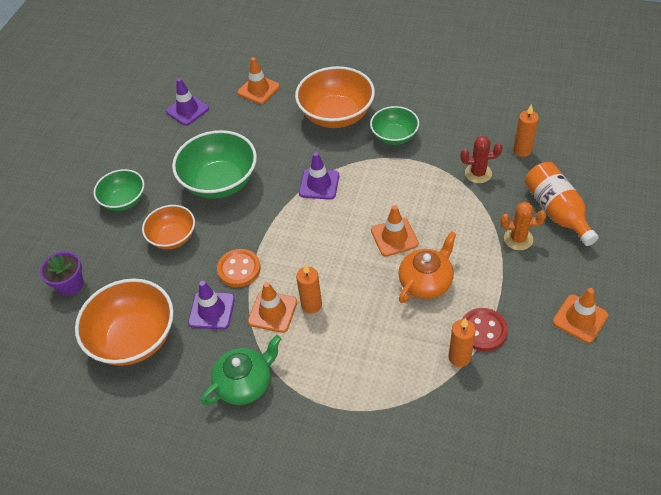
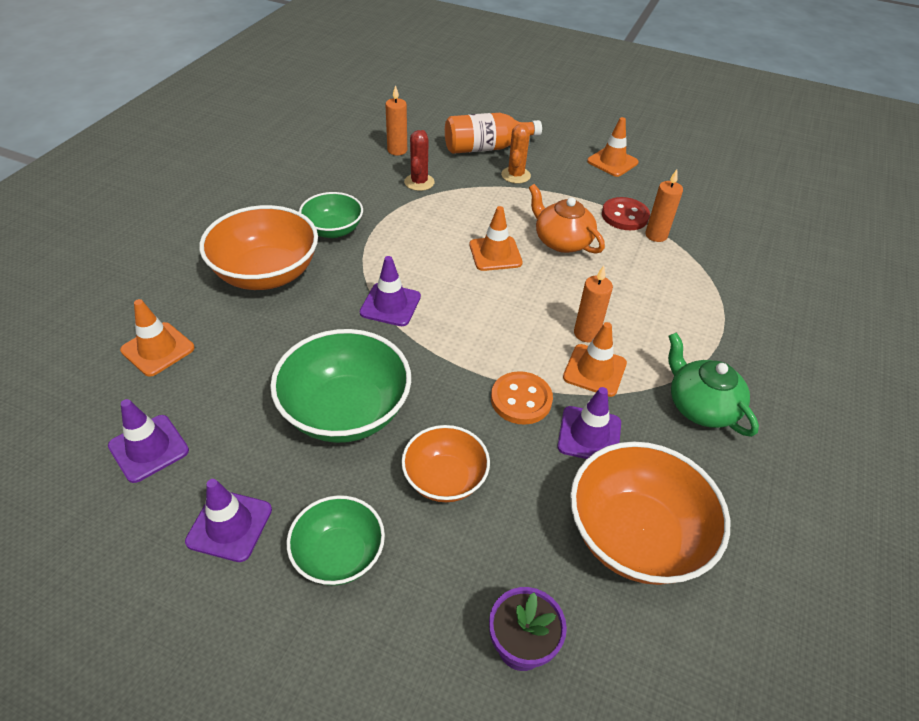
camera: 90 degrees left, 5 degrees down
(141, 154) = (229, 525): none -> purple traffic cone

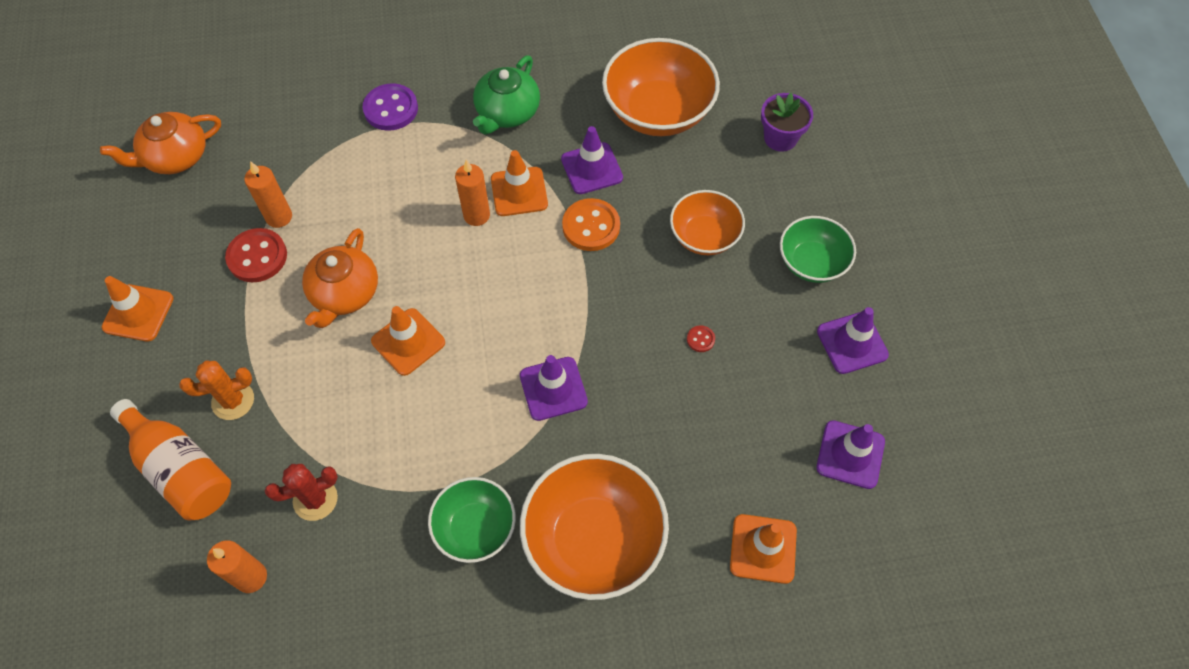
camera: 120 degrees left, 15 degrees up
(346, 411) = (700, 339): green bowl -> red button
(745, 331) = (391, 109): none -> purple button
(746, 209) = (175, 157): none -> orange teapot

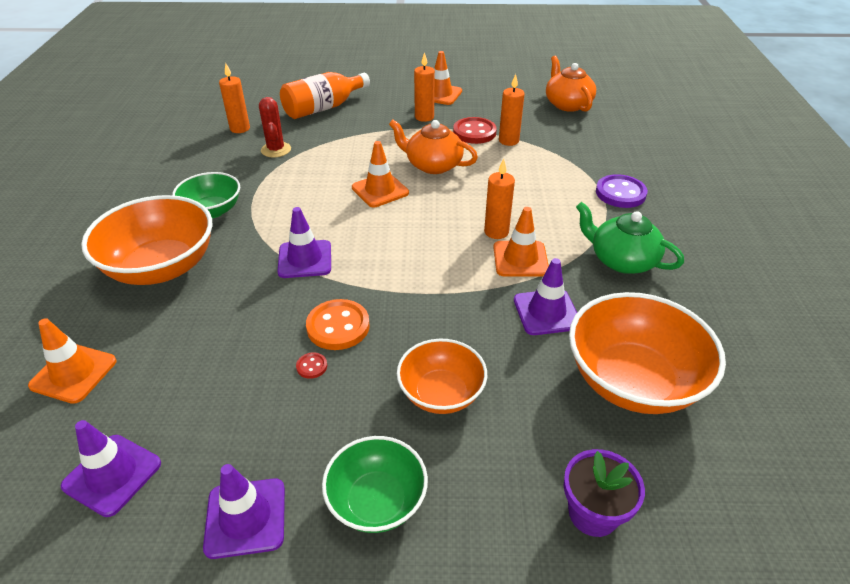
camera: 100 degrees right, 20 degrees down
(213, 323) = (424, 117): none -> orange candle
(233, 401) = (362, 123): orange cactus -> none
(591, 226) = (471, 302): orange button -> orange button (338, 326)

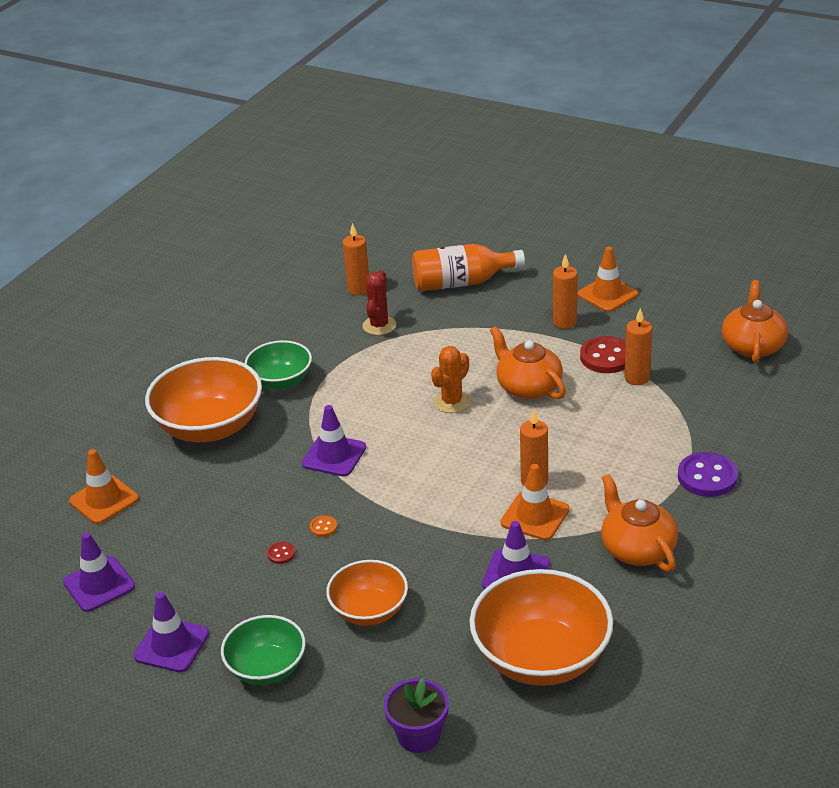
camera: 30 degrees right, 5 degrees down
(338, 326) = (323, 527): orange button -> orange button, size x0.46
(380, 190) = (452, 402): orange traffic cone -> orange cactus
(621, 260) = (637, 548): green teapot -> orange teapot

